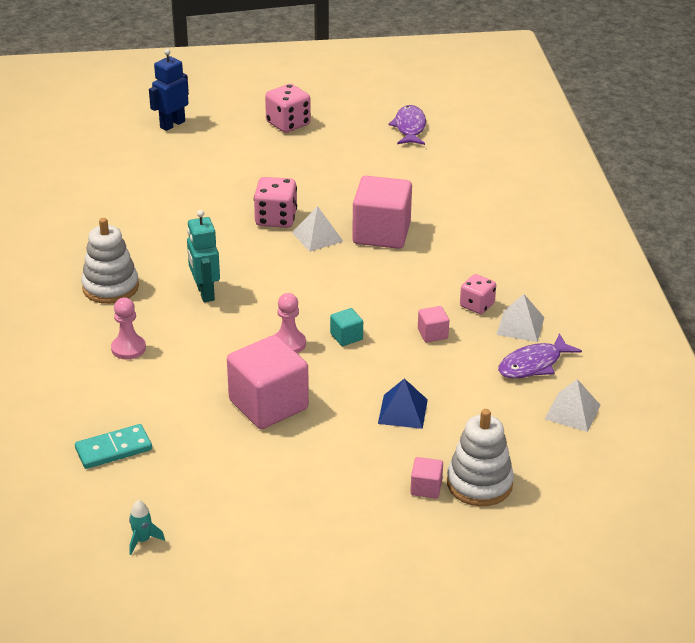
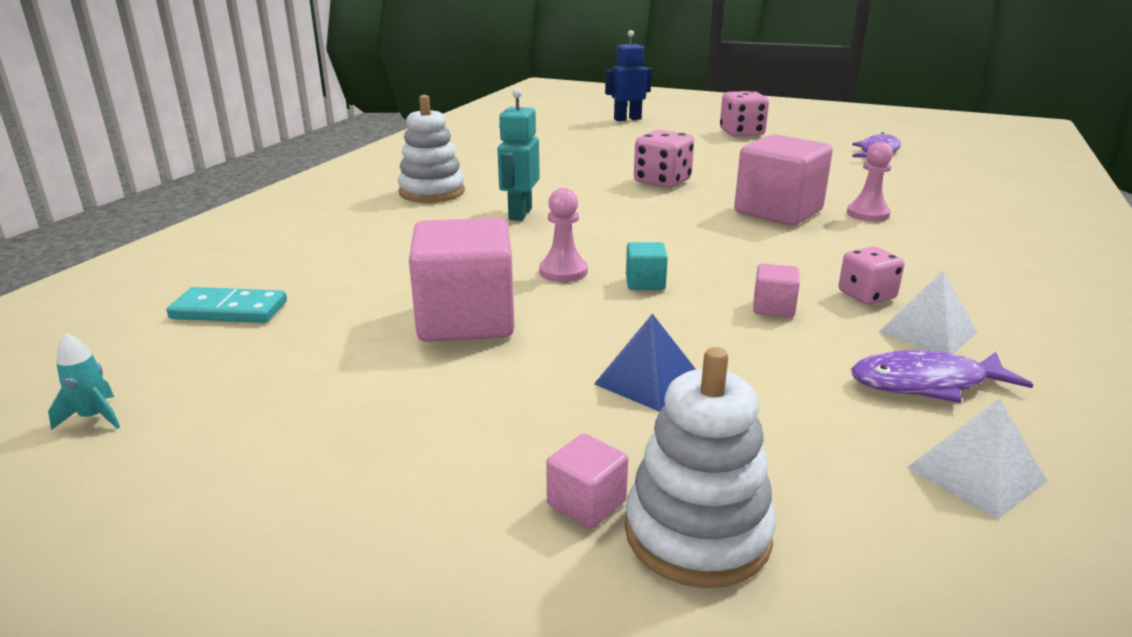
camera: 30 degrees right, 10 degrees down
(128, 348) = (381, 235): pink pawn -> pink pawn (867, 214)
(317, 237) = (696, 200): white pyramid -> none

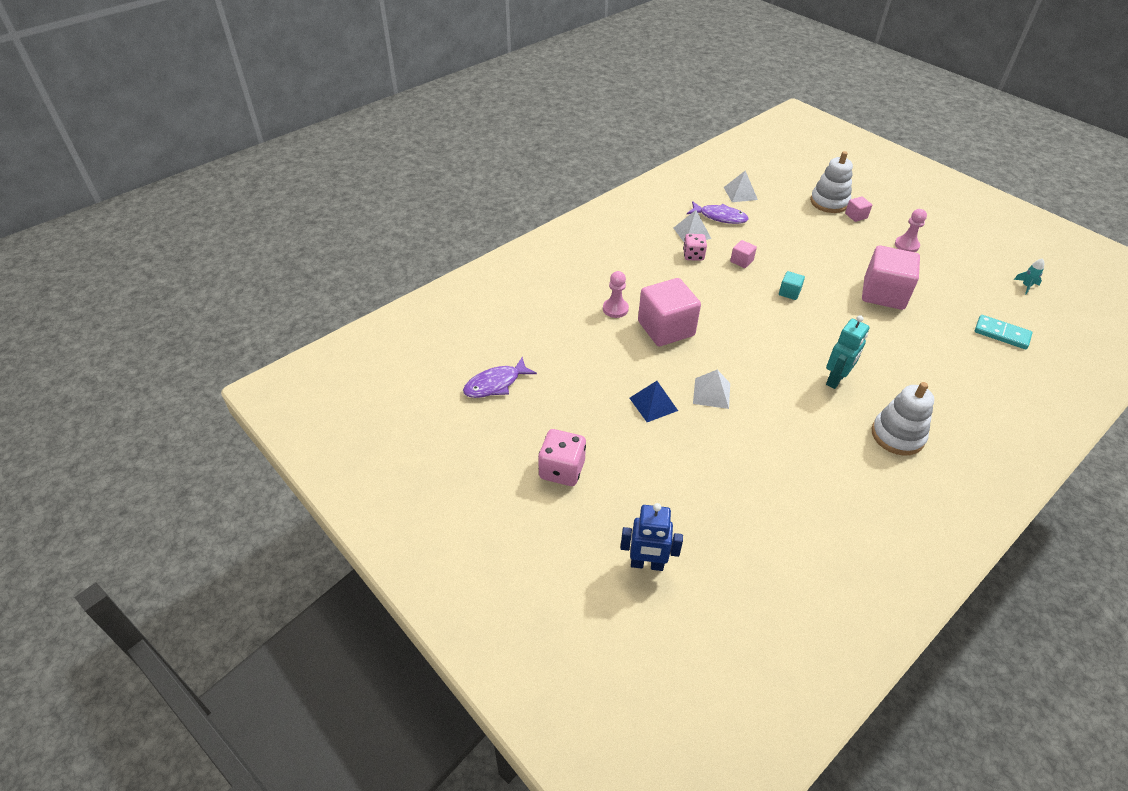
camera: 155 degrees left, 20 degrees up
(563, 272) = (827, 313): pink pawn -> pink pawn (906, 245)
(648, 380) = (817, 245): blue pyramid -> blue pyramid (653, 404)
(662, 181) = (711, 393): pink dice -> white pyramid

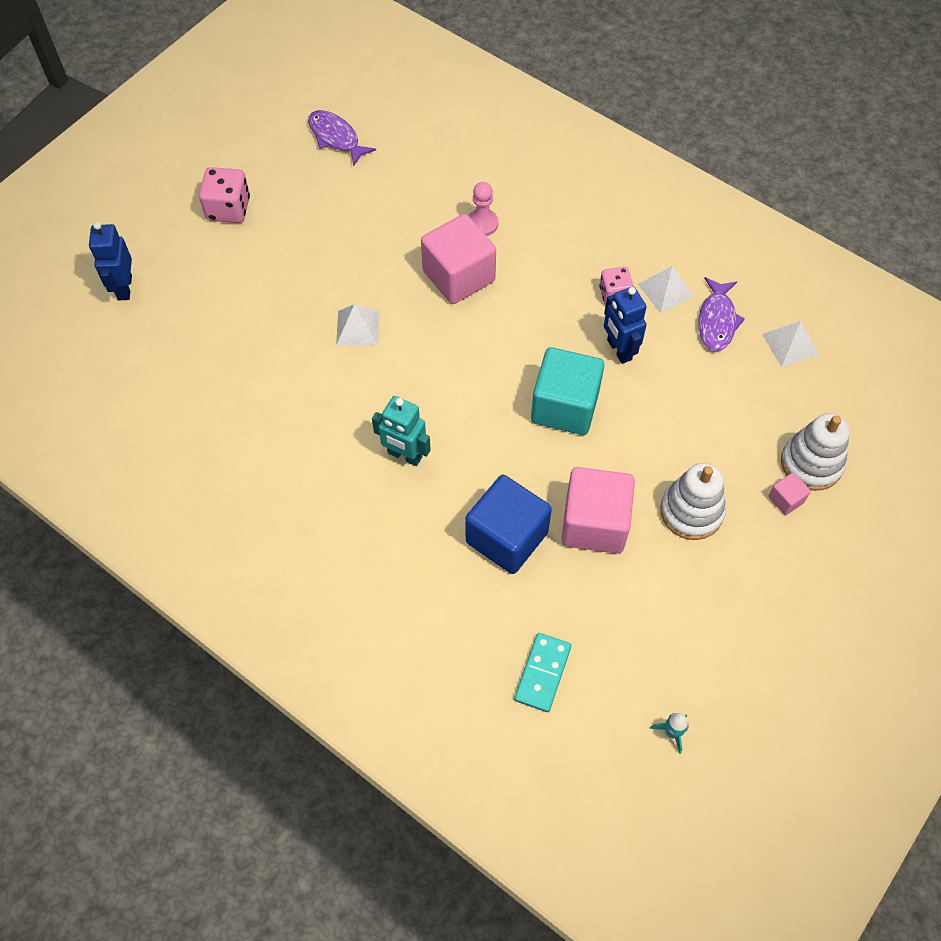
camera: 80 degrees right, 15 degrees up
(653, 404) = (331, 275): blue pyramid -> none
(741, 261) = (619, 350): pink cube -> blue robot
(789, 292) = (565, 406): turquoise cube -> turquoise cube, size x2.25
(897, 435) = (321, 517): white stacking toy -> white stacking toy (691, 511)
(900, 336) = (506, 537): none -> blue cube
(906, 245) = (727, 566): pink pawn -> none

